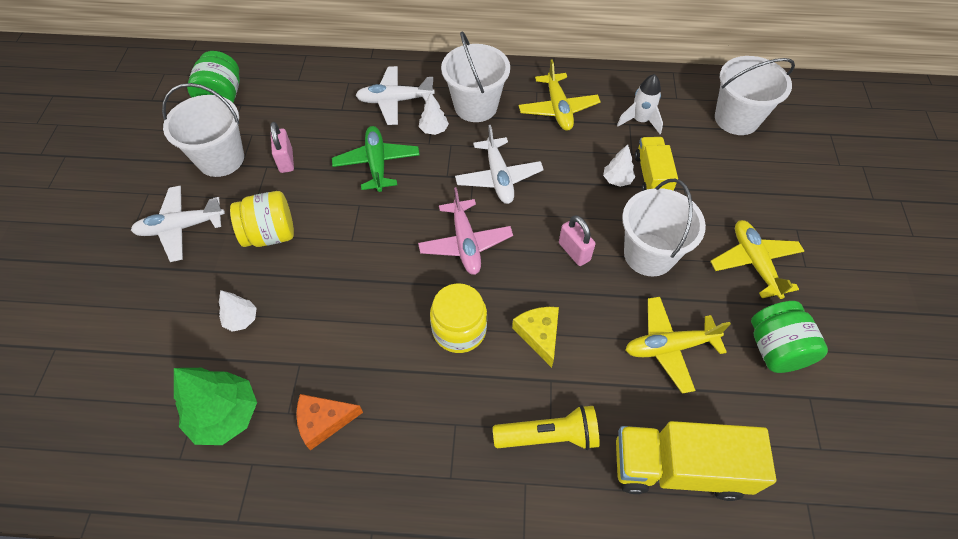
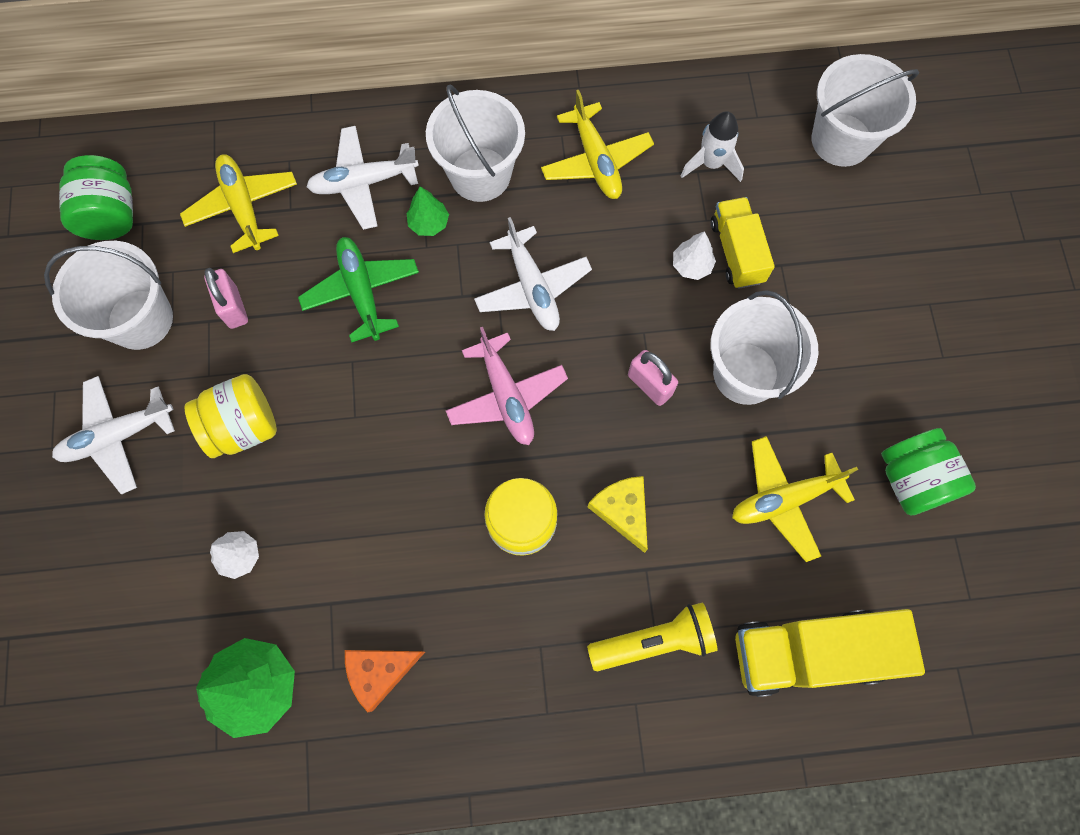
camera: 10 degrees left, 15 degrees up
(434, 130) = (429, 223): white tree -> green tree
(754, 263) = (879, 363): yellow plane -> yellow plane (243, 207)

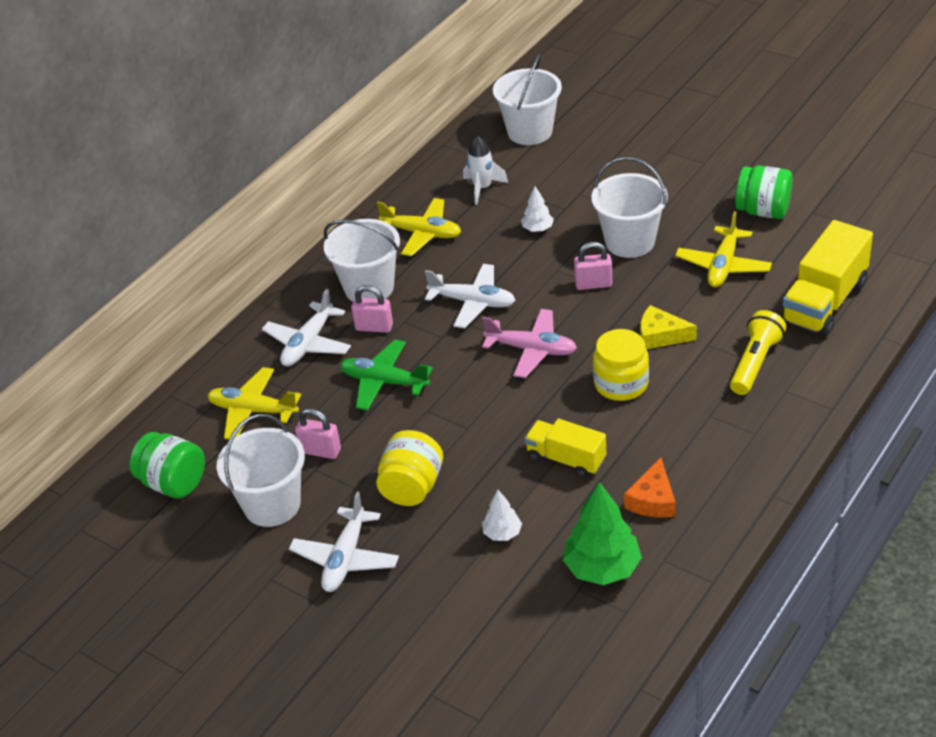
camera: 45 degrees left, 30 degrees down
(429, 223) = (374, 327): green tree -> pink padlock
(736, 252) = (550, 207): yellow truck -> yellow truck (566, 459)

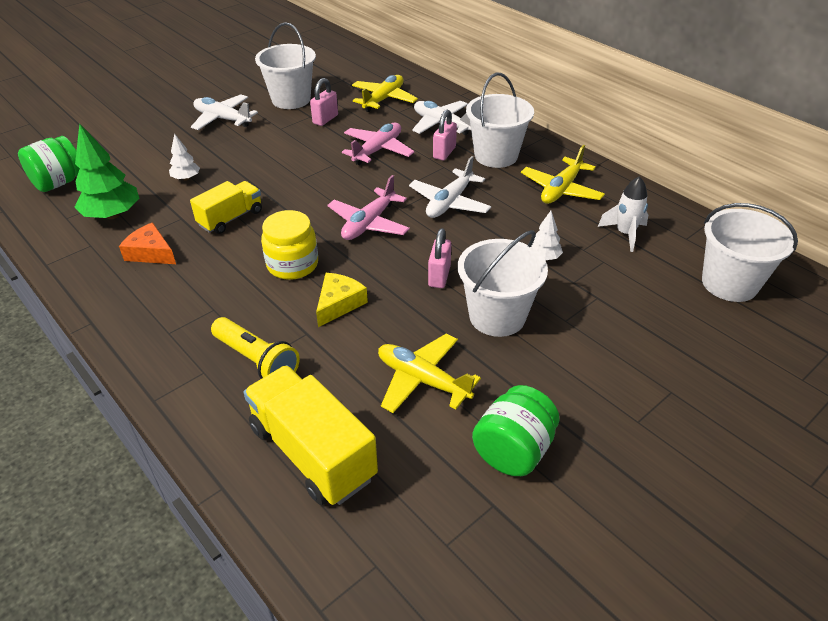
camera: 100 degrees right, 0 degrees up
(173, 483) = (337, 71): green jar -> green jar (59, 182)
(384, 382) = (377, 150): green plane -> pink plane
(412, 487) = (262, 149): yellow jar -> none

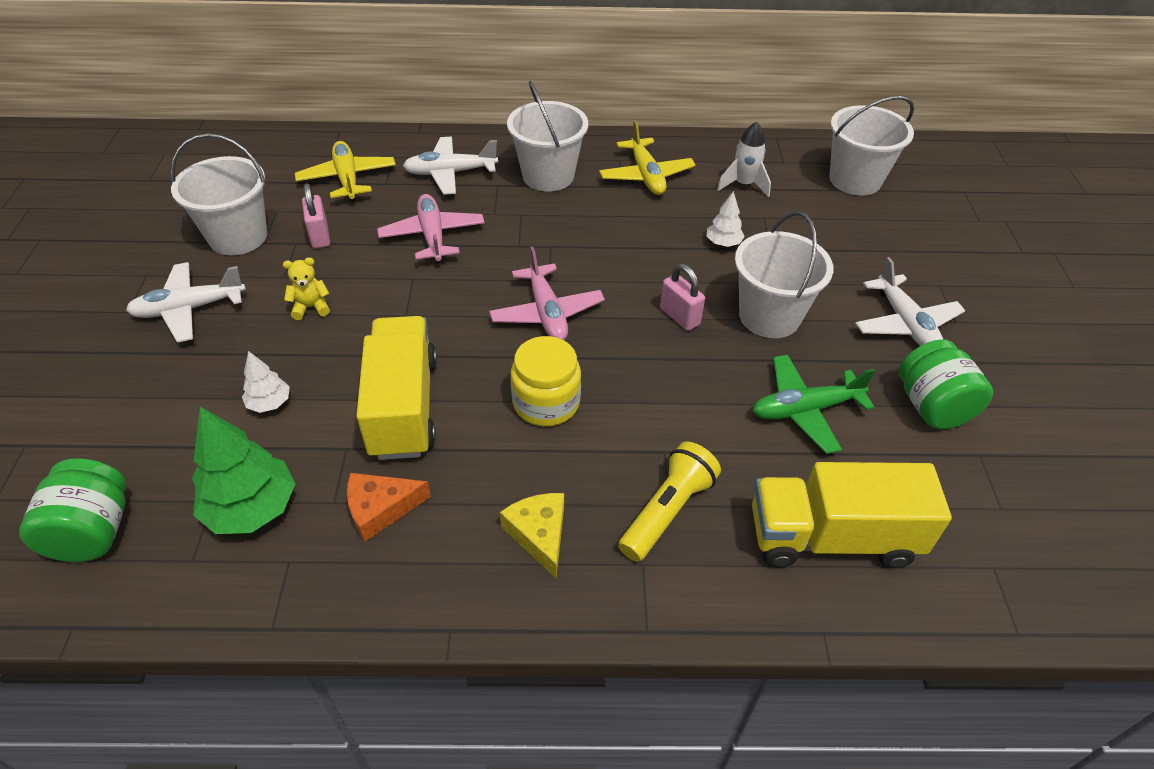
camera: 50 degrees left, 5 degrees up
(231, 218) = (403, 407): yellow truck -> yellow truck, size x1.61
(256, 360) = (668, 511): yellow flashlight -> yellow flashlight turned 45 degrees counterclockwise
(268, 149) = (311, 307): none -> yellow teddy bear
(339, 303) = (645, 404): yellow cheese -> yellow cheese (539, 534)
(423, 380) = (805, 410): yellow plane -> green plane
(444, 153) = (499, 200): pink padlock -> none
(449, 202) = (581, 245): white plane -> white plane (905, 324)

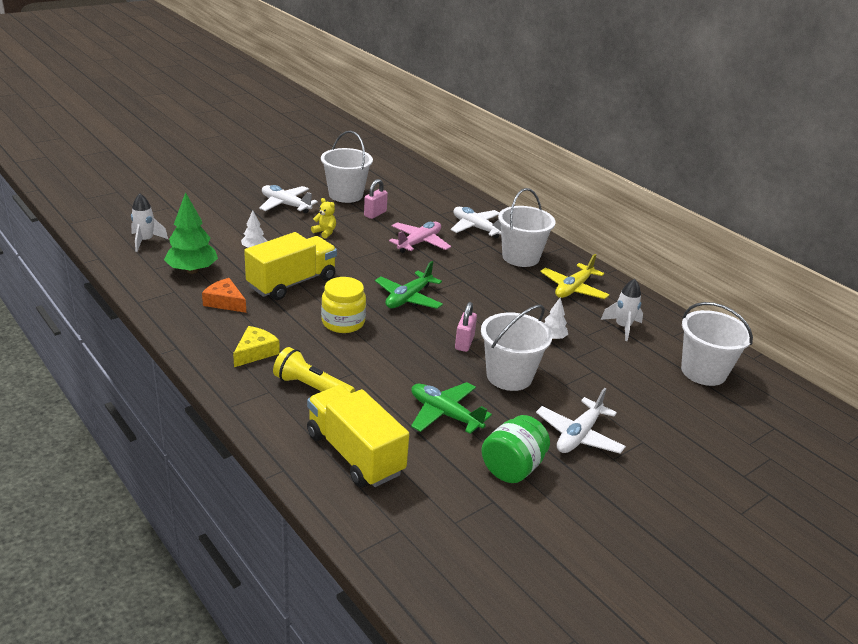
camera: 50 degrees right, 15 degrees down
(93, 531) = (145, 241): green jar -> white rocket
(347, 179) = (427, 203): yellow plane -> none
(546, 313) = (408, 298): pink plane -> green plane
(668, 511) = (312, 388): yellow flashlight -> yellow flashlight turned 150 degrees counterclockwise

